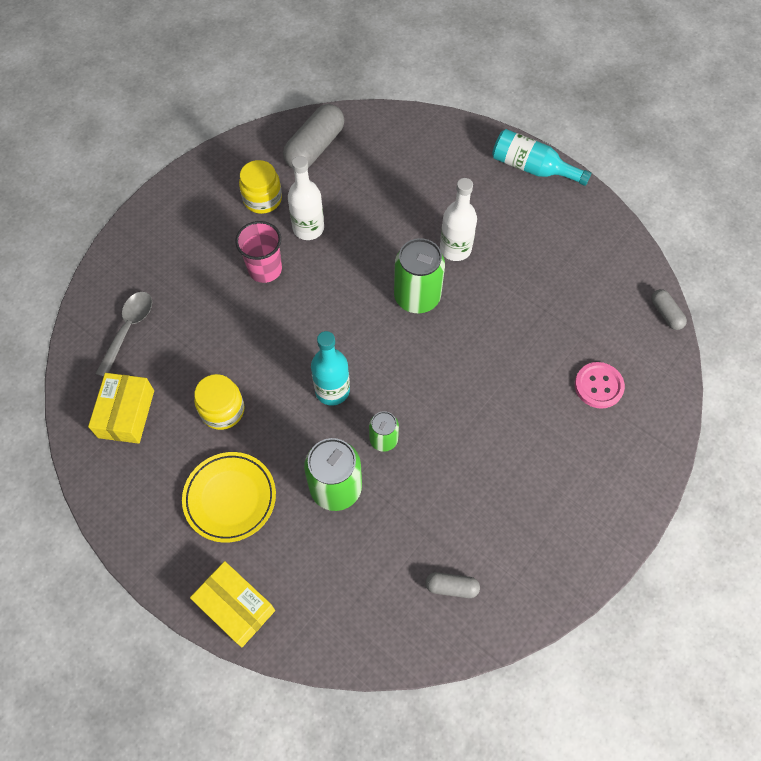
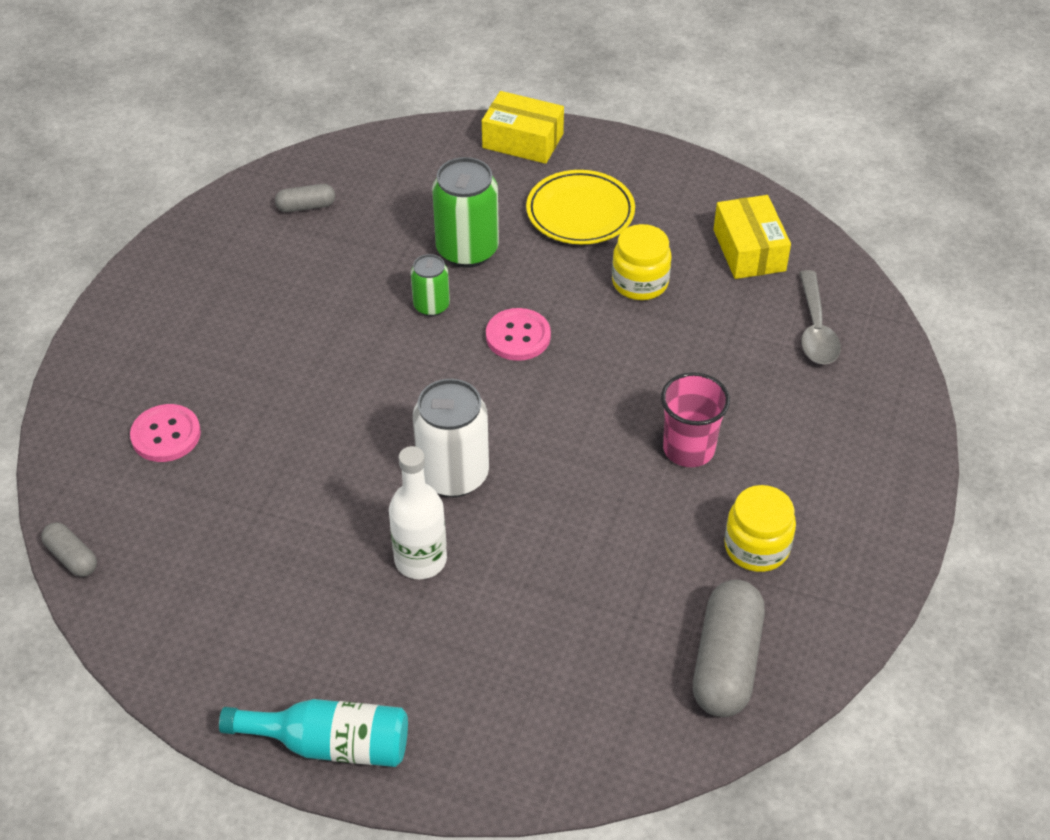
camera: 160 degrees right, 15 degrees down
(308, 228) = (660, 524): white bottle -> none
(332, 390) = (518, 336): turquoise bottle -> pink button
(417, 297) = (453, 475): green can -> white can

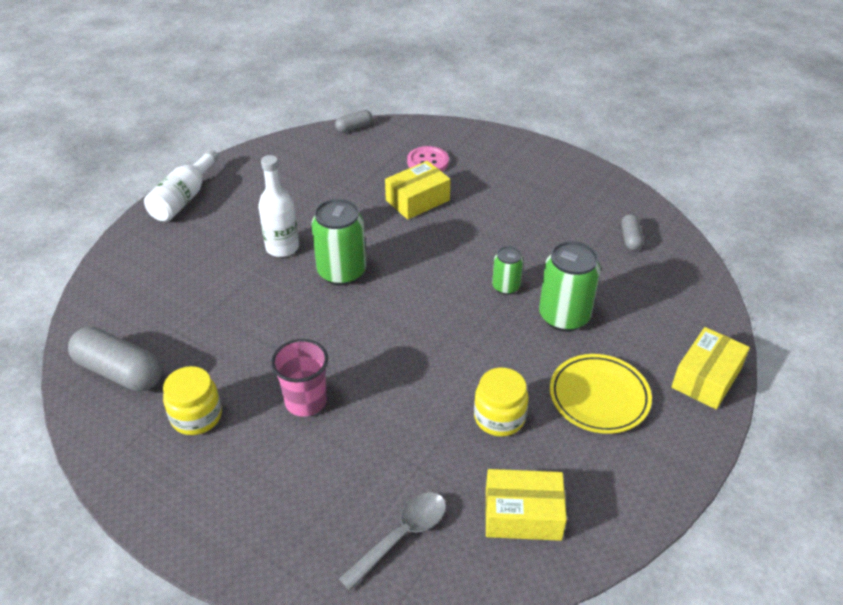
camera: 105 degrees right, 5 degrees down
(269, 427) = (417, 200): none -> yellow box
(330, 744) = (184, 198): turquoise bottle -> white bottle
(453, 475) = (342, 272): white can -> green can
(518, 336) = (459, 327): pink button -> none
(815, 329) = (401, 536): grey spoon -> grey spoon turned 120 degrees clockwise

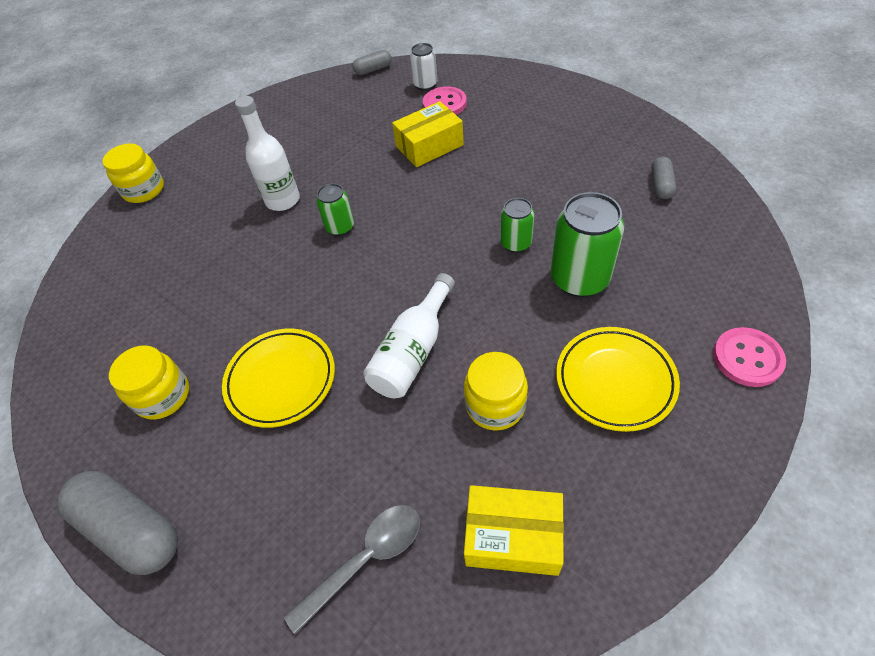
camera: 10 degrees right, 10 degrees up
(119, 372) = (94, 342): grey capsule -> grey capsule (131, 529)
(140, 236) = (144, 190): none -> yellow jar
(184, 198) = (193, 149): white bottle -> white bottle (413, 351)
(306, 401) = (281, 380): pink cup -> yellow plate
(342, 272) = (340, 227): green can -> green can, size x0.56
(407, 143) = (425, 85): none -> white can
(706, 378) = (747, 358): yellow box -> pink button

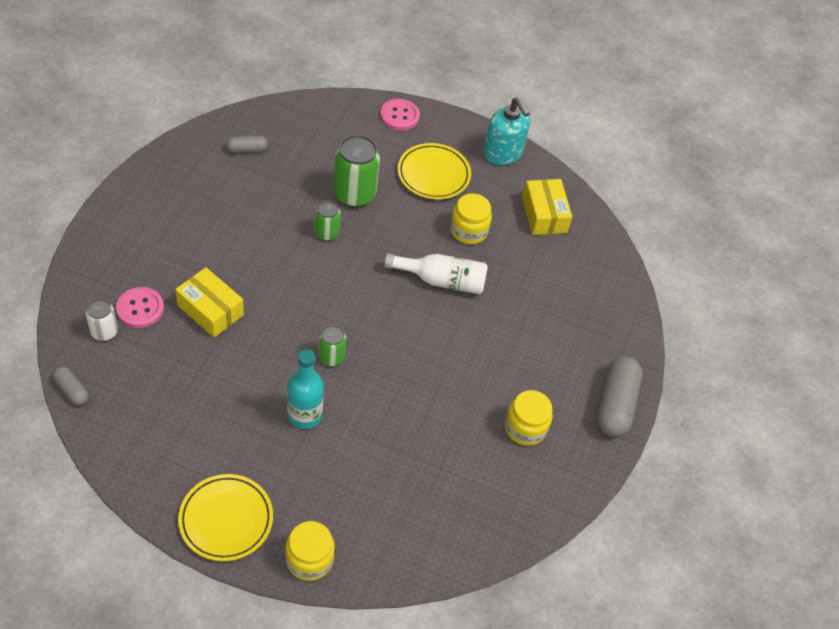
camera: 120 degrees left, 0 degrees up
(281, 380) = (488, 354): yellow plate -> yellow plate (226, 519)
(283, 200) = (304, 415): white bottle -> turquoise bottle
(366, 559) = (581, 277): grey spoon -> none
(666, 504) = (502, 154): none -> turquoise soap dispenser

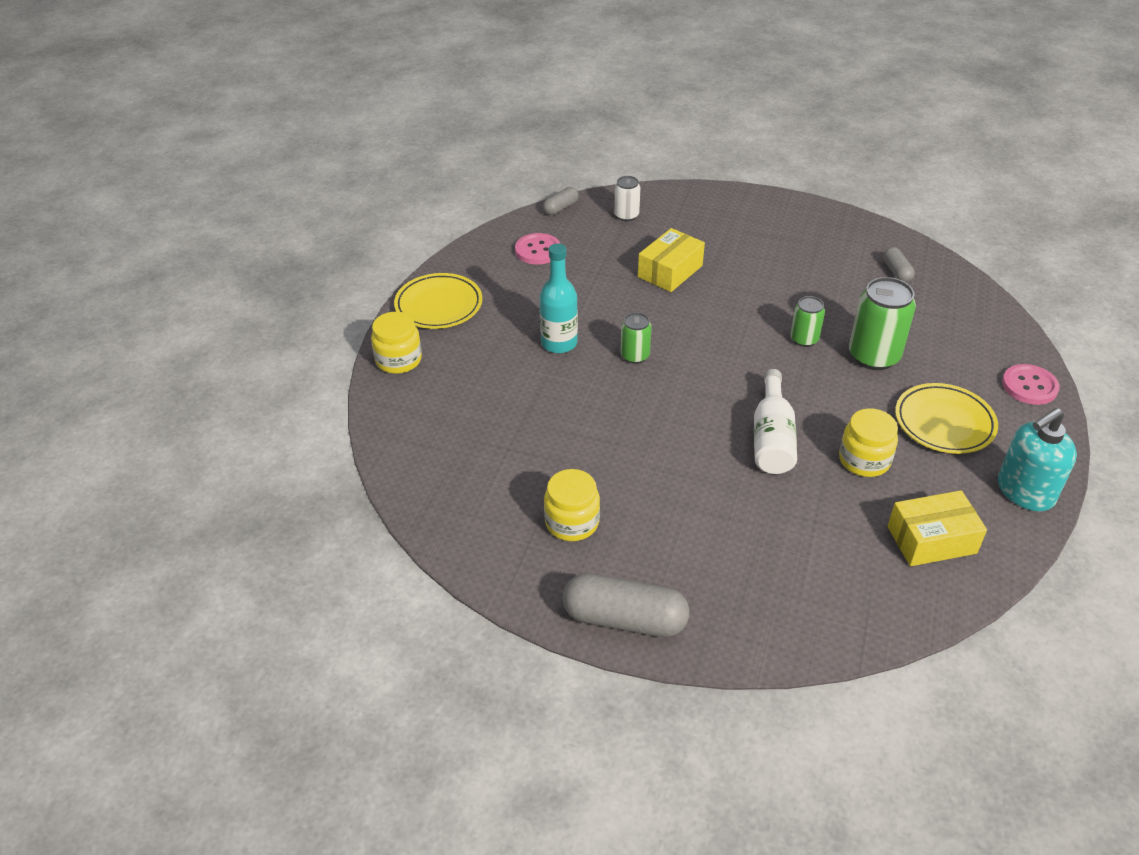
camera: 95 degrees right, 10 degrees down
(140, 308) = (658, 231): pink button -> pink button (538, 250)

